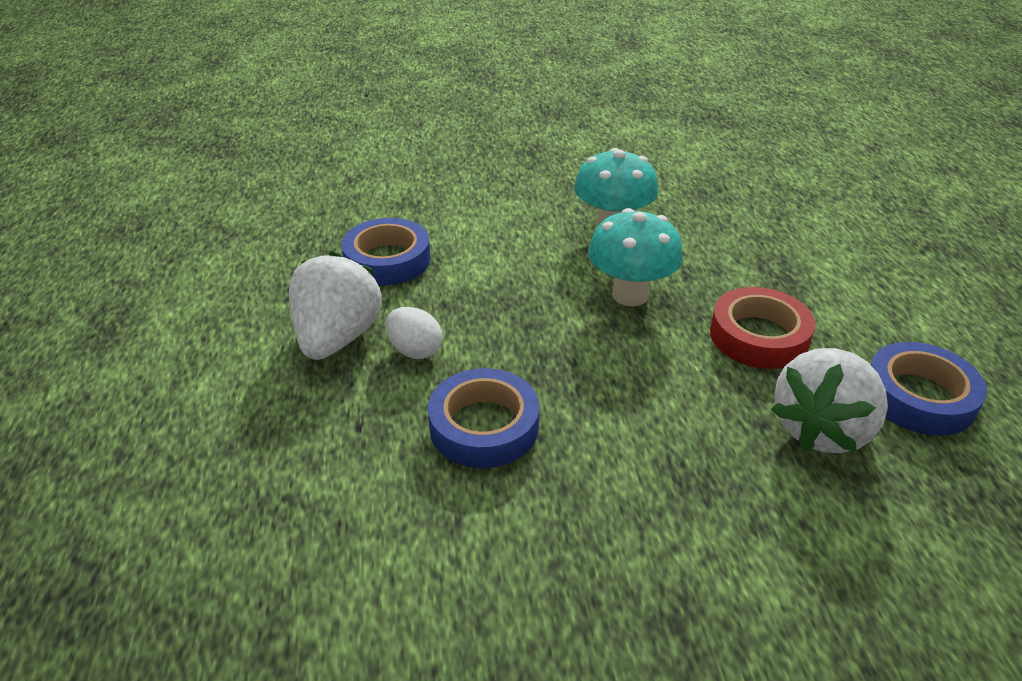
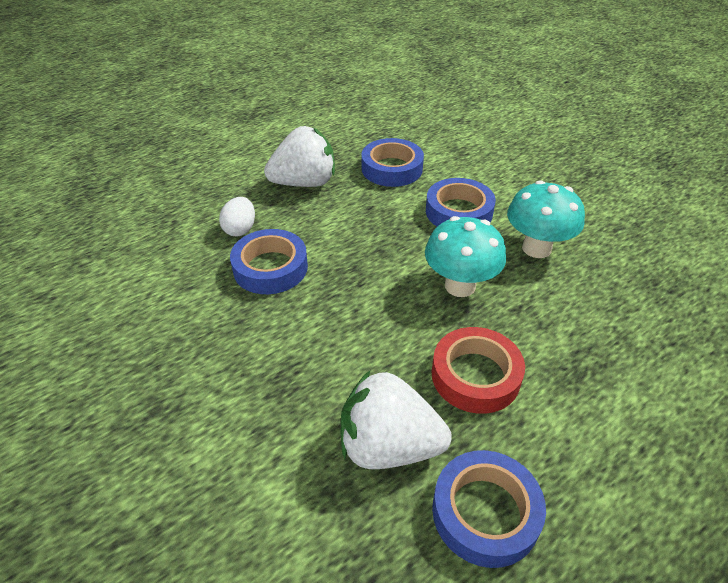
camera: 60 degrees right, 5 degrees up
(415, 350) = (316, 214): white egg -> white egg (240, 229)
(514, 248) = (459, 212): none -> blue tape

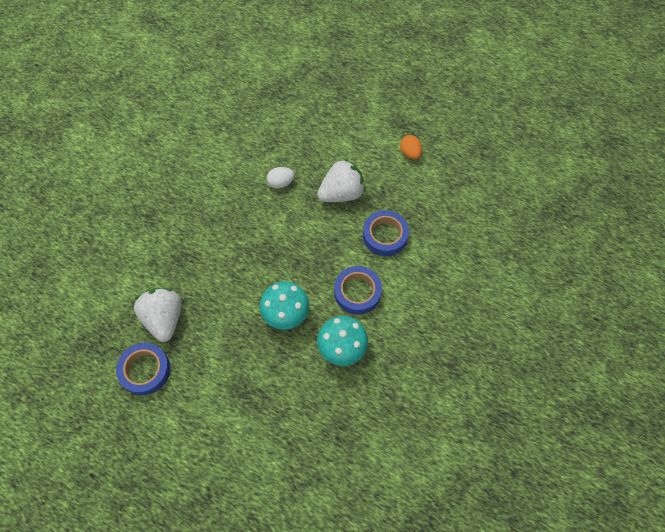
camera: 65 degrees right, 20 degrees up
(270, 268) = (257, 214): blue tape -> none
(294, 121) = (410, 153): none -> orange egg
(304, 183) = (341, 193): white strawberry -> white strawberry turned 75 degrees counterclockwise
(475, 375) = (221, 343): red tape -> none

